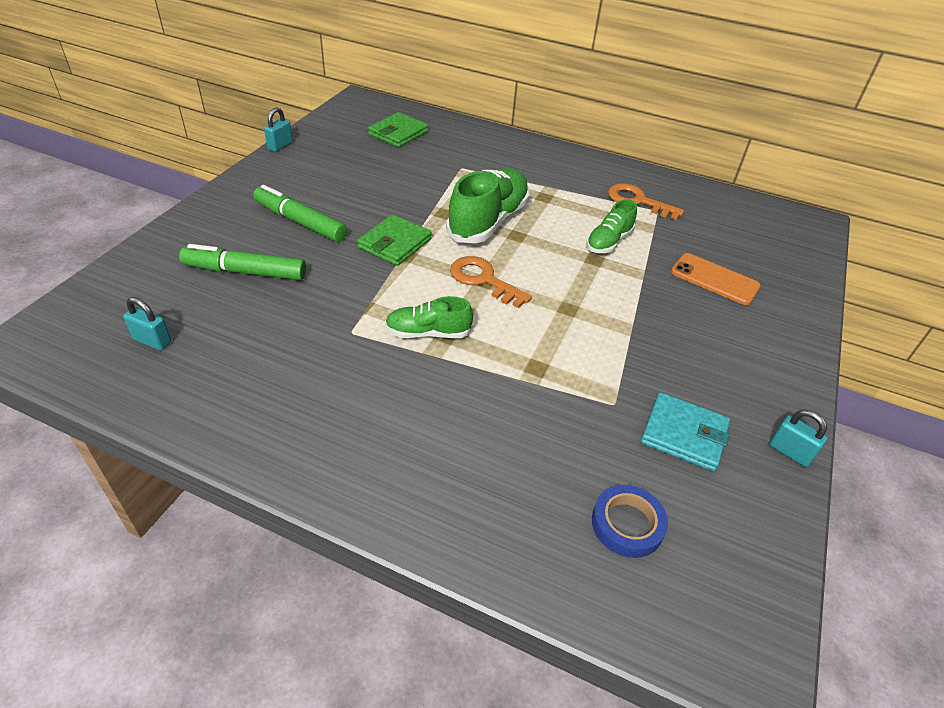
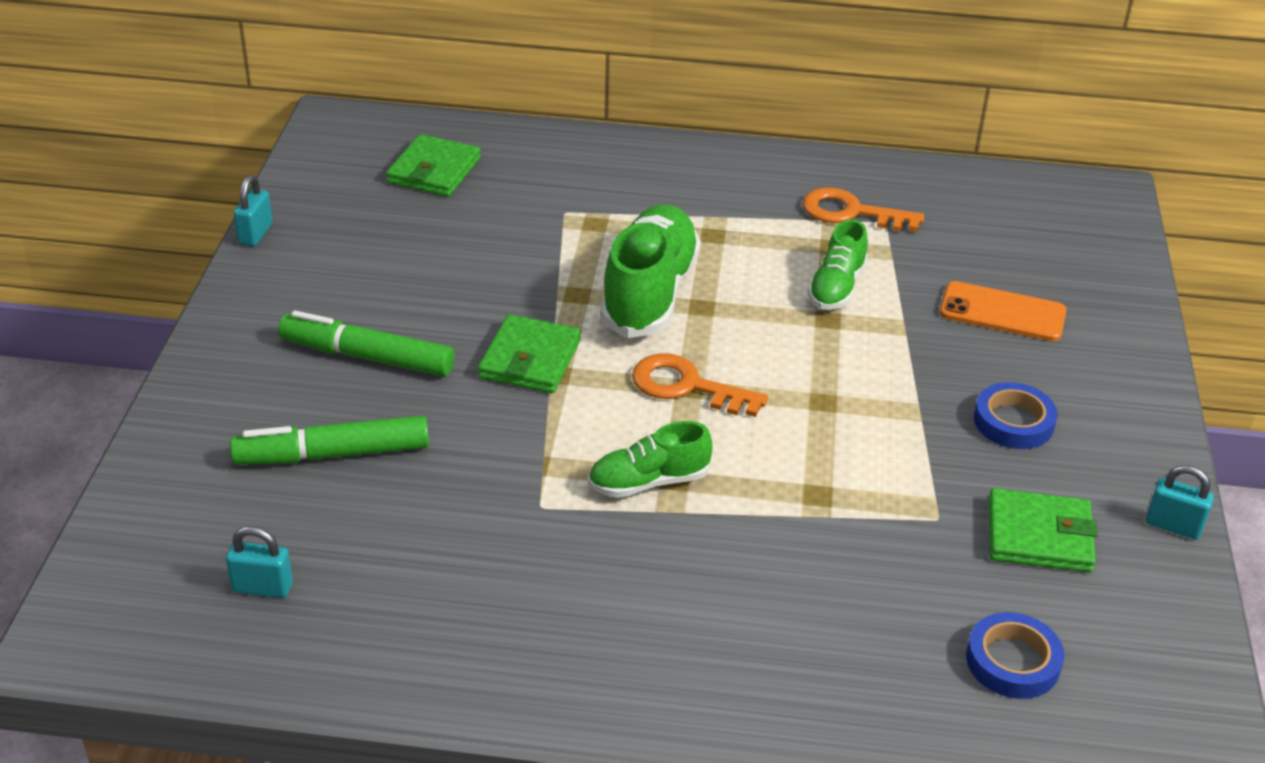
camera: 15 degrees left, 5 degrees down
(684, 434) = (1039, 536): turquoise wallet -> green wallet
(695, 351) = (1013, 422): none -> blue tape

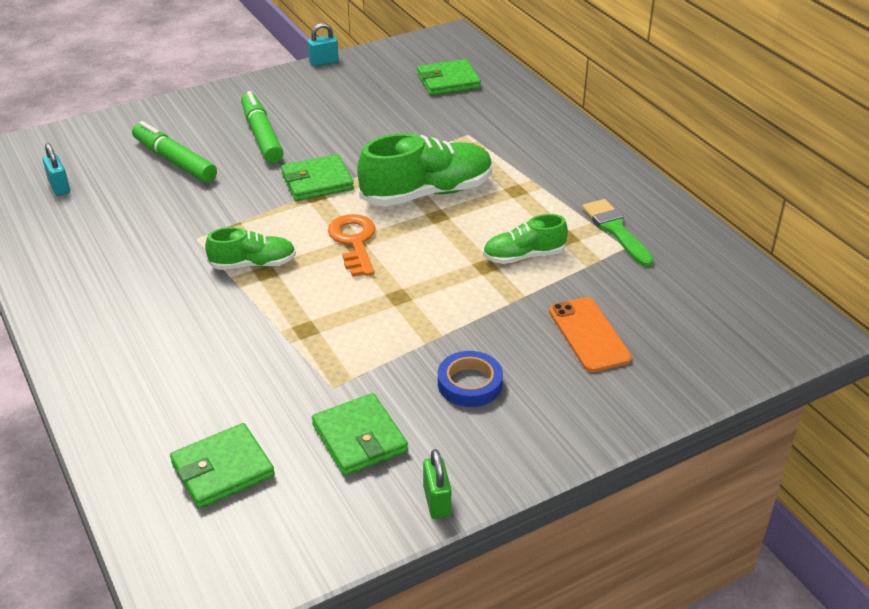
camera: 55 degrees right, 0 degrees up
(648, 482) = (253, 264): green shoe -> green shoe turned 135 degrees clockwise
(851, 212) = (615, 230): orange key -> green brush
(1012, 661) = (222, 469): blue tape -> green wallet
(1173, 526) = (437, 501): turquoise padlock -> green padlock

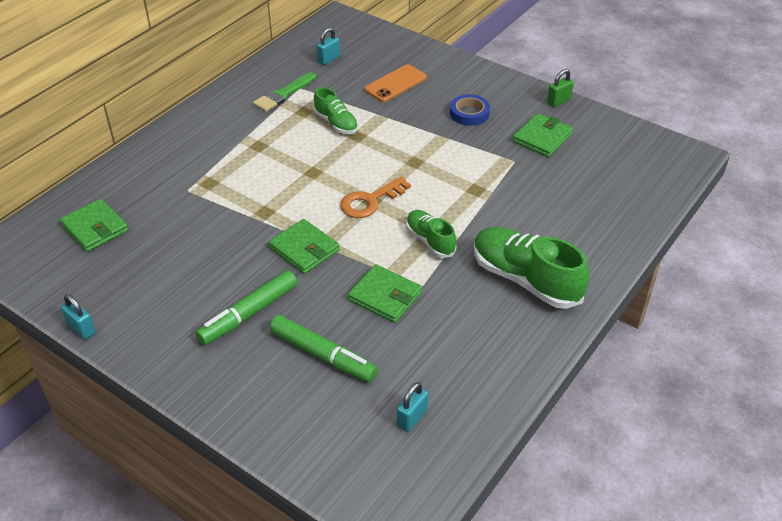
camera: 115 degrees left, 5 degrees up
(174, 161) = (323, 355): green marker -> green marker turned 75 degrees counterclockwise
(222, 469) = (608, 177): green wallet -> green wallet (385, 296)
(427, 193) = (286, 186): green shoe -> green shoe (525, 279)
(688, 289) = (329, 59): none -> turquoise padlock

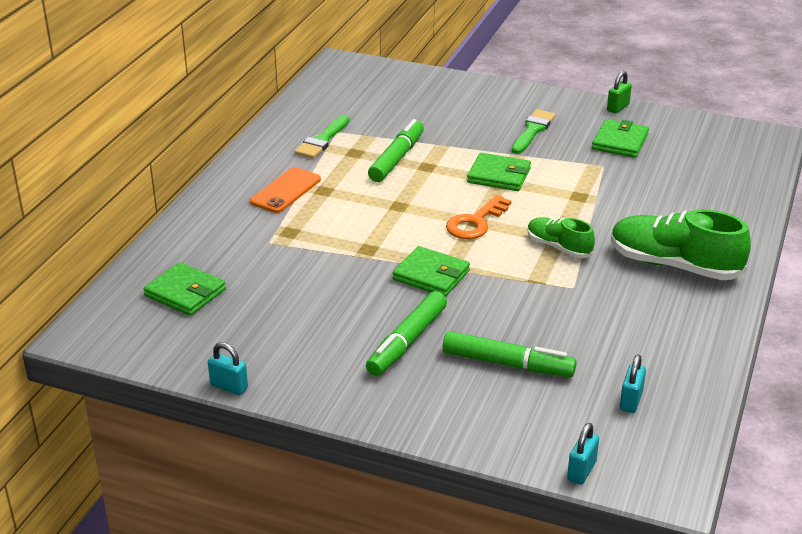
camera: 15 degrees left, 10 degrees down
(329, 59) = (353, 101): turquoise padlock -> turquoise padlock (581, 471)
(336, 123) = (397, 158): green shoe -> green marker
(385, 296) = (541, 302): green wallet -> green wallet (499, 175)
(395, 84) = (439, 114): orange phone -> orange phone (286, 191)
(469, 113) = (533, 130): blue tape -> green brush

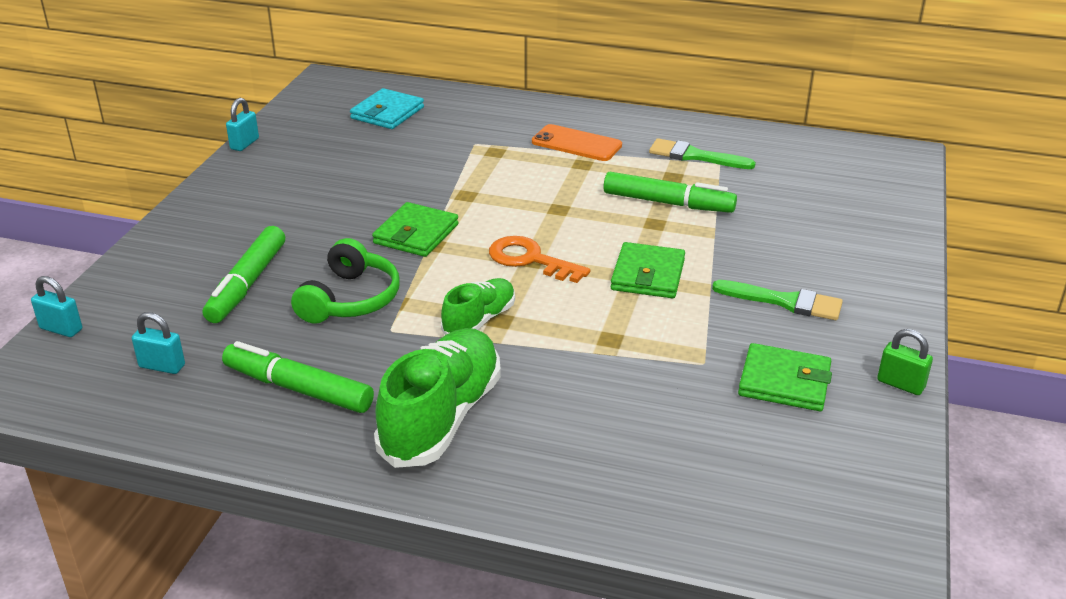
camera: 85 degrees right, 0 degrees up
(185, 292) = (387, 113): green wallet -> turquoise wallet
(407, 342) = (296, 224): green marker -> green marker (298, 389)
(531, 307) = (350, 299): none -> green headphones

